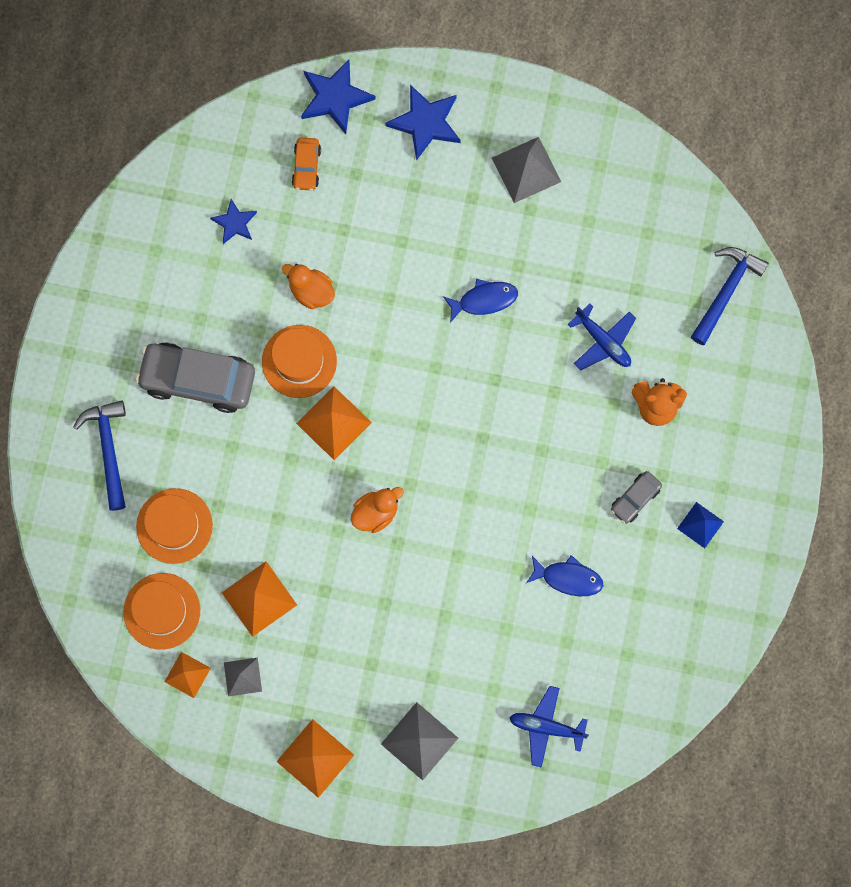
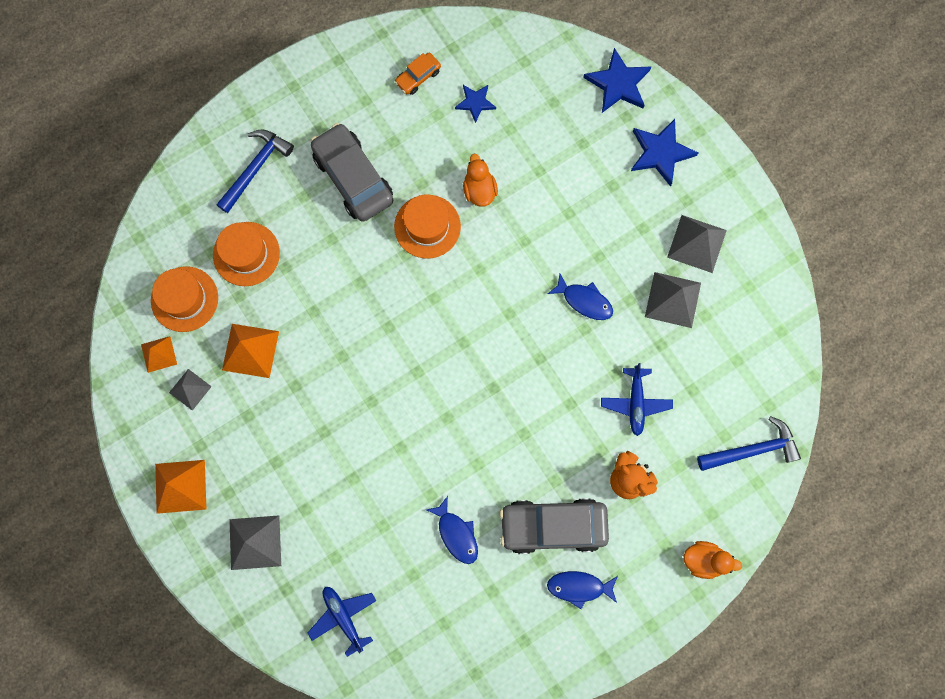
camera: 45 degrees right, 0 degrees up
(306, 167) = (556, 110): orange car -> orange car (418, 77)
(333, 423) = (409, 286): orange pyramid -> none
(376, 513) = (377, 368): orange duck -> orange duck (704, 560)
(551, 232) = (672, 299): none -> grey pyramid
(635, 499) = (553, 526): grey car -> grey car, size x2.04
(700, 525) = (579, 587): blue pyramid -> blue fish

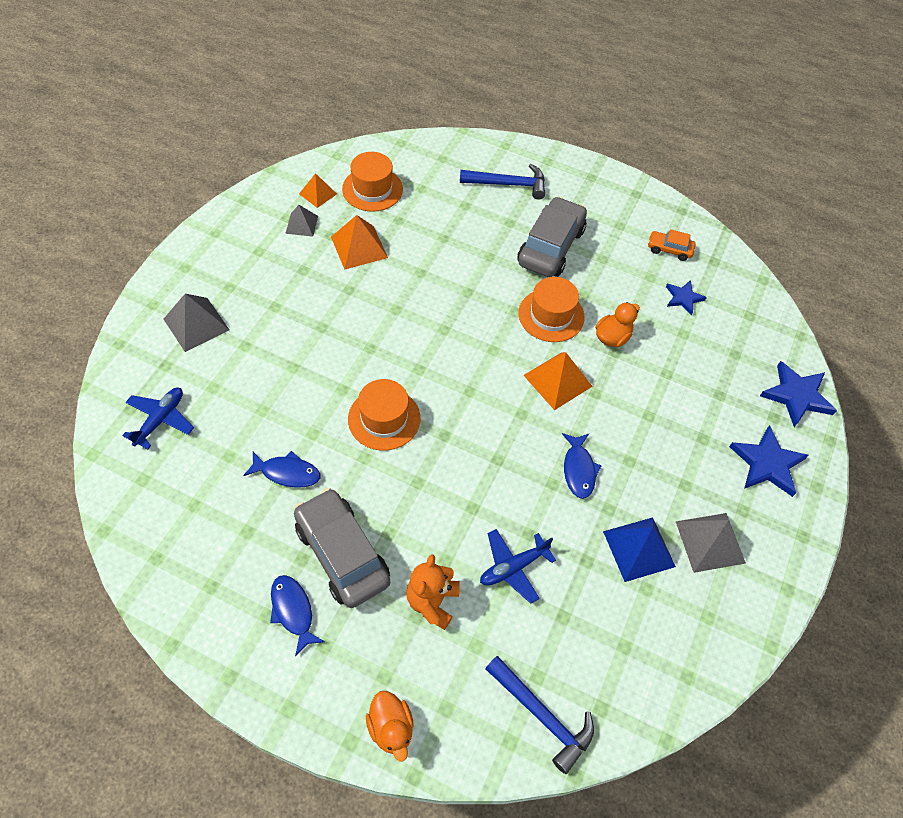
camera: 55 degrees right, 20 degrees down
(180, 486) = (217, 254): orange pyramid -> orange pyramid (557, 380)
(246, 254) = (436, 209): orange hat -> orange hat (384, 419)
(456, 534) = (287, 473): blue fish -> blue fish turned 105 degrees counterclockwise
(672, 299) = (639, 548): grey pyramid -> blue pyramid

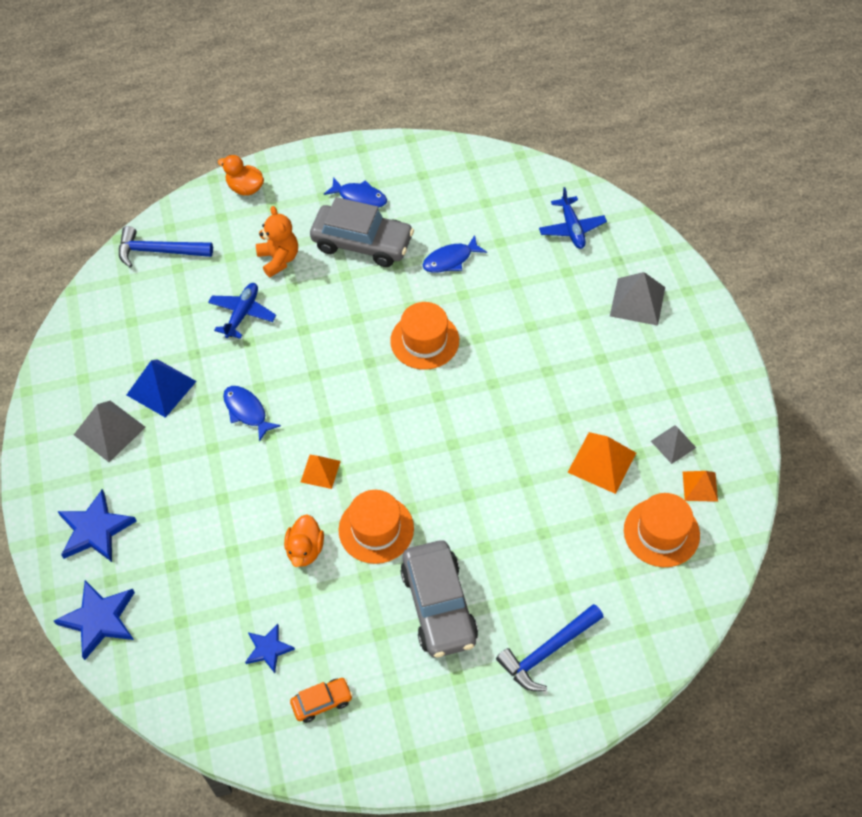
camera: 145 degrees right, 0 degrees up
(557, 380) = (320, 471): orange pyramid -> orange pyramid, size x0.62

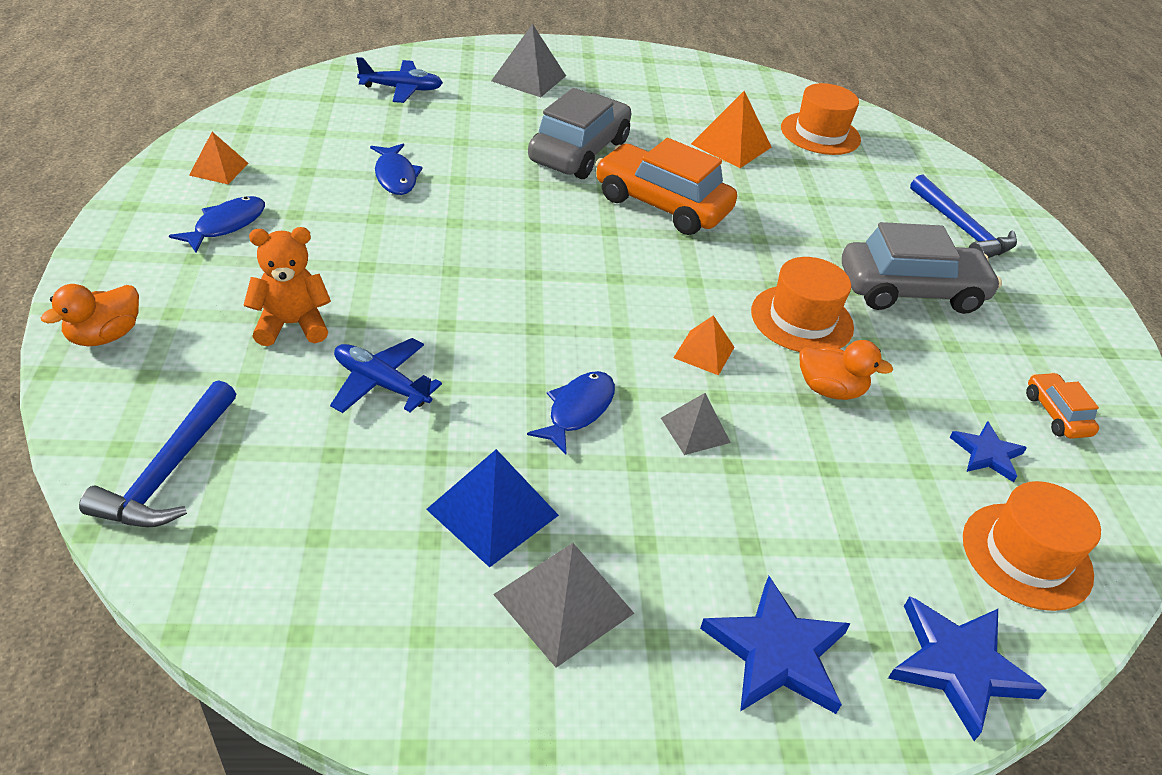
camera: 85 degrees left, 15 degrees down
(247, 411) = (578, 410): blue fish -> blue fish turned 150 degrees clockwise
(362, 243) = (317, 239): grey car -> grey car (579, 151)
(424, 340) = (518, 222): orange hat -> orange hat (1026, 556)
(486, 423) = (661, 205): none -> orange car
(673, 444) = (717, 103): grey pyramid -> grey pyramid (695, 430)
(700, 486) = (769, 102): orange pyramid -> orange pyramid (219, 169)

